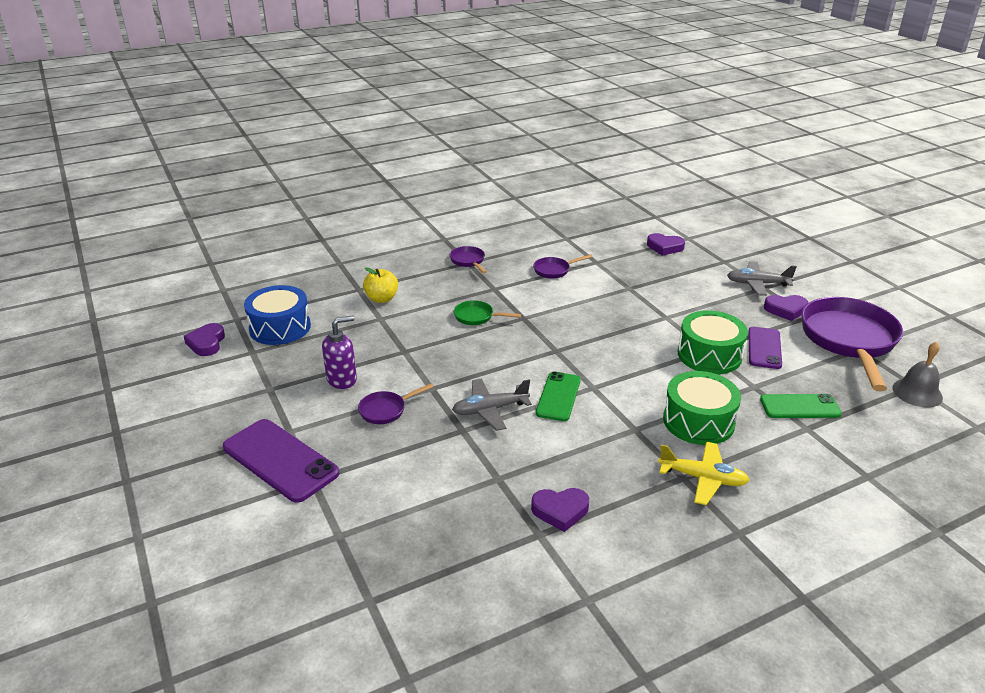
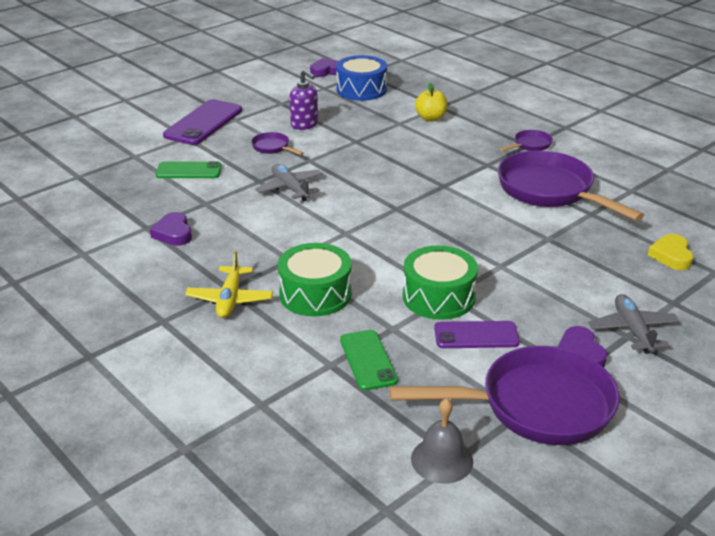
camera: 75 degrees right, 0 degrees up
(477, 317) = (429, 163): green pan -> none
(554, 270) = (550, 191): purple pan -> purple pan, size x2.32
(558, 396) = (323, 217): green phone -> green phone (189, 171)
(664, 247) = (671, 256): purple heart -> yellow heart

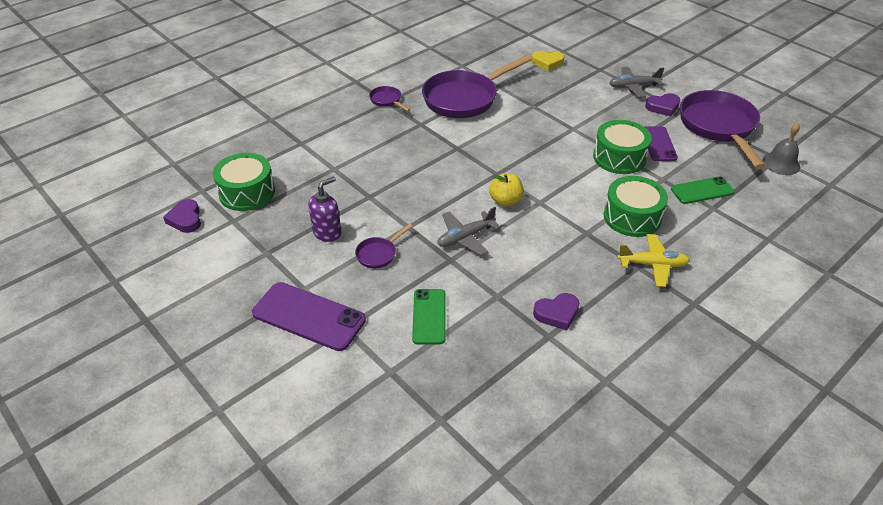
camera: 90 degrees left, 10 degrees up
(361, 90) = (247, 192): blue drum -> green drum
(430, 118) = (326, 149): yellow apple -> yellow apple (505, 201)

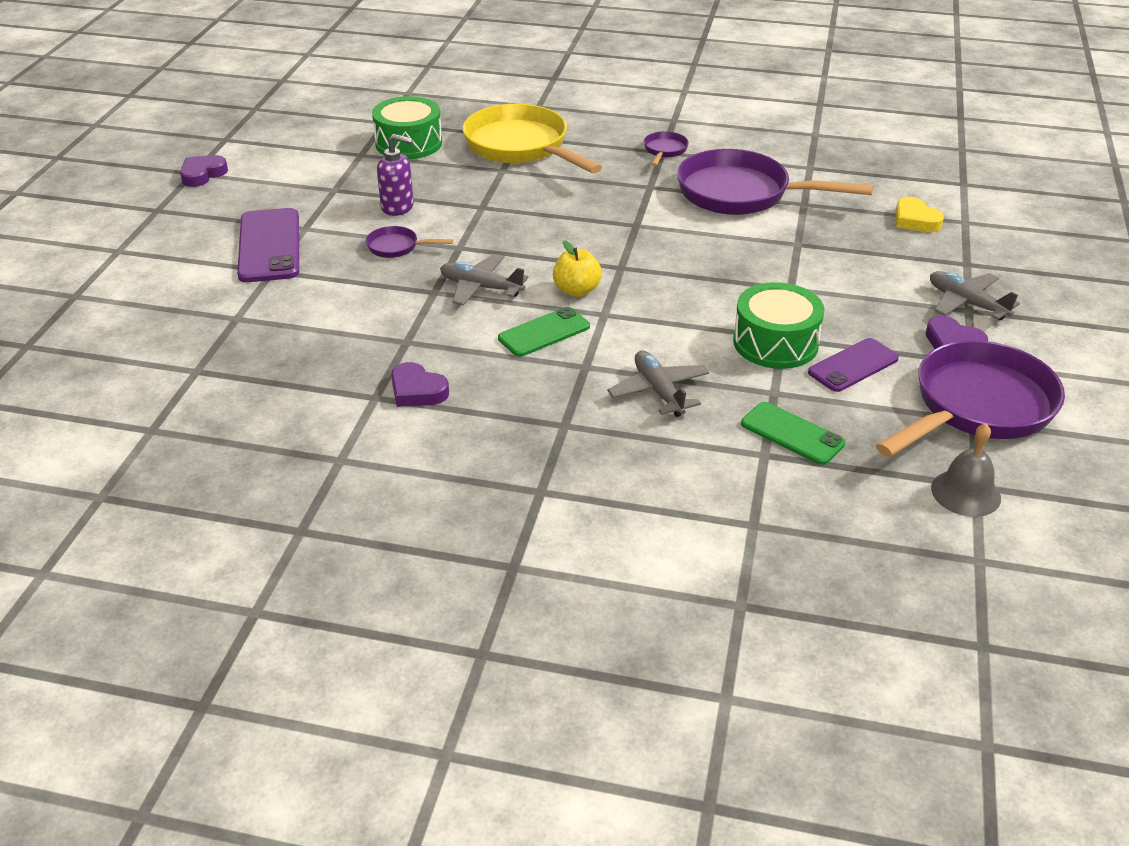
camera: 55 degrees right, 5 degrees down
(185, 219) = (337, 133): purple heart -> purple heart (202, 174)
(314, 149) = (521, 147): none -> yellow pan
(429, 316) = (333, 311): green phone -> green phone (544, 332)
(632, 217) = (659, 391): green drum -> grey plane
(652, 265) = (580, 435): yellow plane -> none

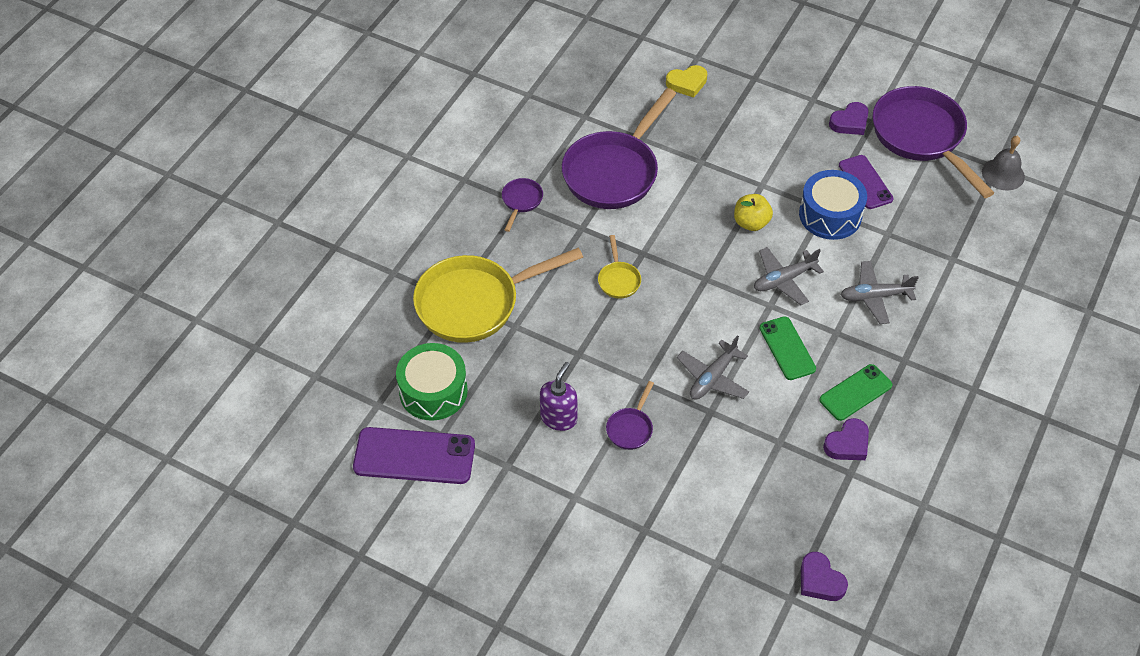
camera: 75 degrees left, 15 degrees up
(202, 174) = (435, 580): purple heart -> purple heart (820, 580)
(269, 246) = (600, 529): purple phone -> purple phone (414, 456)
(577, 290) = (733, 315): yellow apple -> yellow apple (751, 223)
(590, 216) = (618, 280): none -> yellow pan
(664, 151) = (521, 201): purple pan -> purple pan turned 75 degrees clockwise
(775, 343) = (830, 215): green drum -> blue drum
(792, 434) = (934, 238): green phone -> green phone (855, 393)
(966, 303) = (804, 97): grey plane -> grey plane (784, 280)

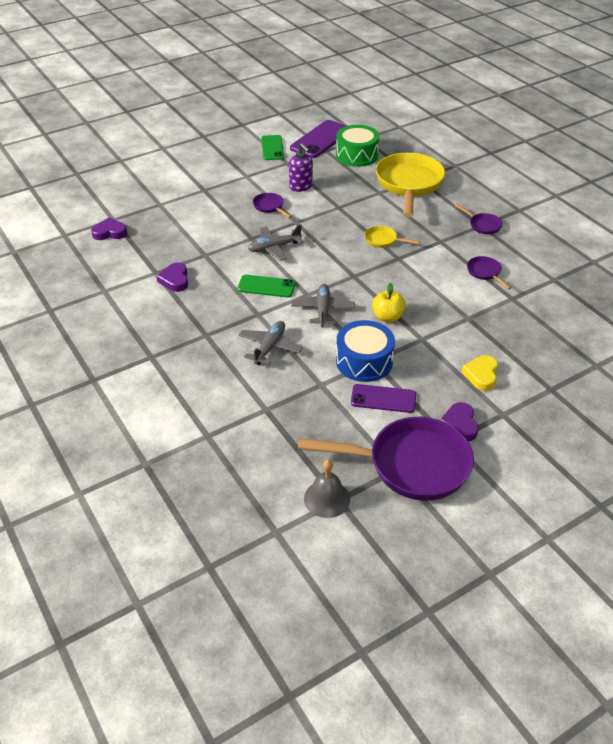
camera: 120 degrees right, 10 degrees down
(614, 172) = (485, 273): purple pan -> purple pan, size x0.43
(687, 83) = (565, 346): yellow heart -> yellow heart (481, 375)
(712, 378) = (274, 248): grey plane -> grey plane turned 90 degrees counterclockwise
(855, 393) = (205, 300): green phone -> green phone (272, 148)

